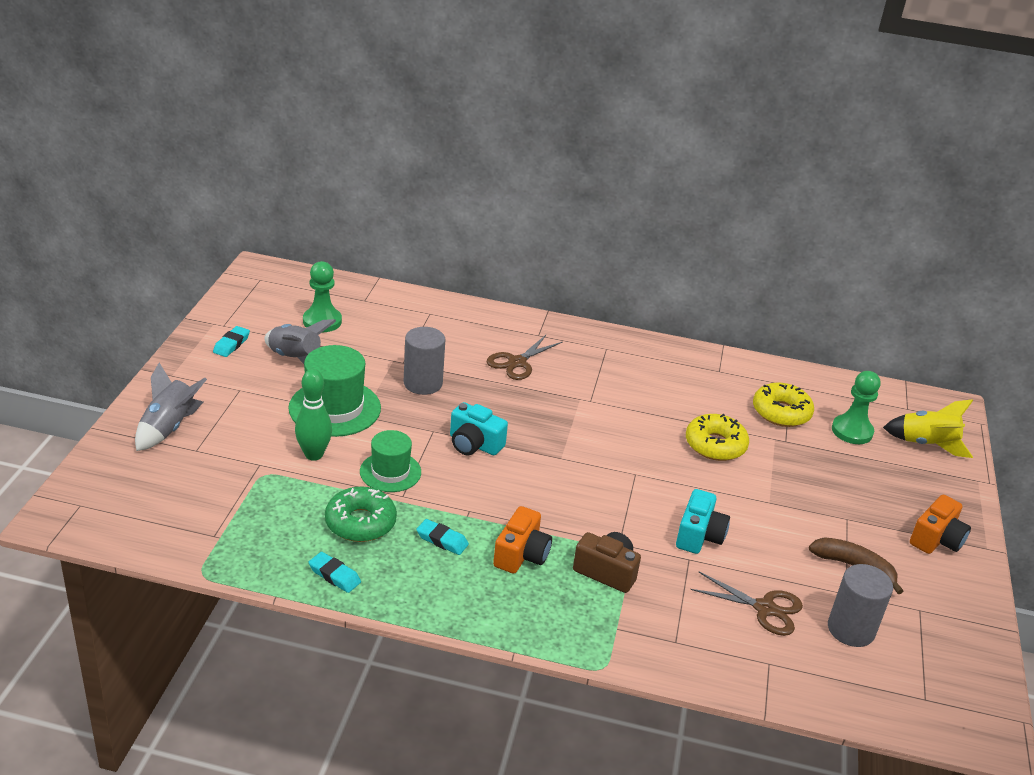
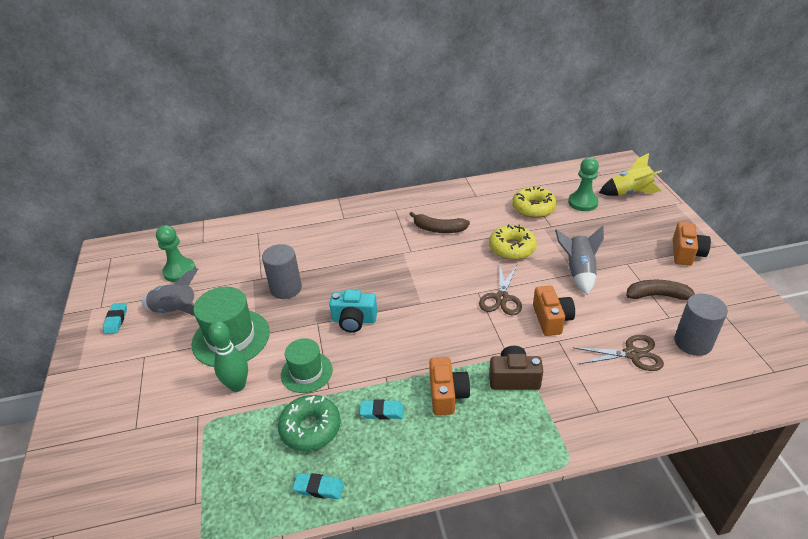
camera: 20 degrees left, 5 degrees up
(169, 428) = (100, 418): grey rocket -> grey rocket (578, 272)
(517, 362) = (342, 244): brown scissors -> brown scissors (501, 298)
(642, 390) = (439, 229): none -> brown banana
(699, 535) = (551, 319): turquoise camera -> orange camera

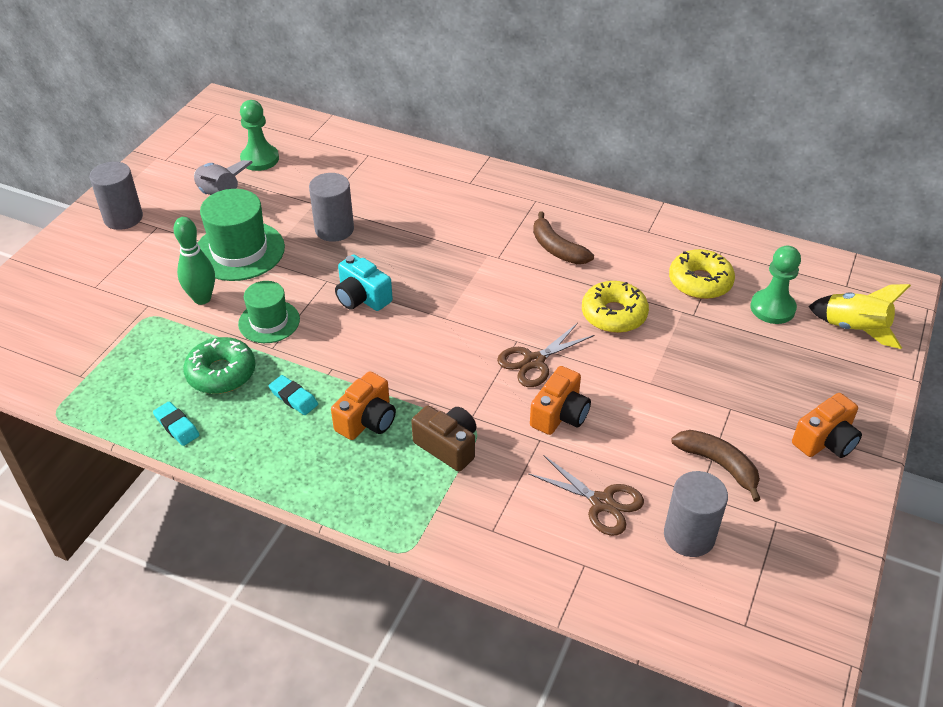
camera: 35 degrees right, 5 degrees up
(107, 365) = (123, 218): none -> grey cylinder
(116, 320) = (165, 180): turquoise eraser -> none
(578, 272) = (657, 384): grey rocket -> none

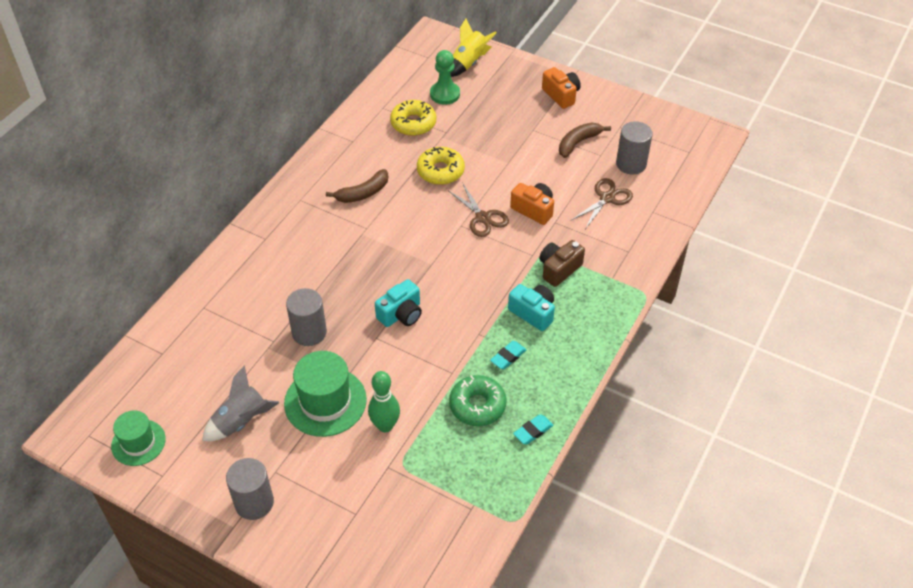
camera: 85 degrees left, 5 degrees up
(260, 159) = (186, 392): green pawn -> none
(269, 321) = (421, 376): green hat -> green hat (138, 442)
(367, 420) = (533, 313): orange camera -> turquoise camera

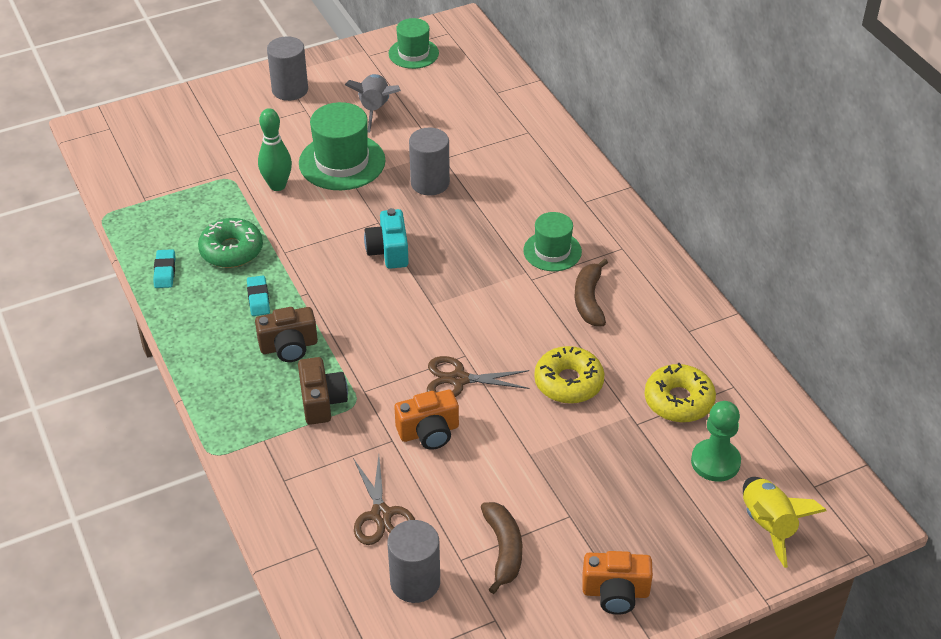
camera: 125 degrees right, 5 degrees down
(330, 231) = (552, 251): none -> green hat
(533, 313) = (289, 346): turquoise camera -> brown camera

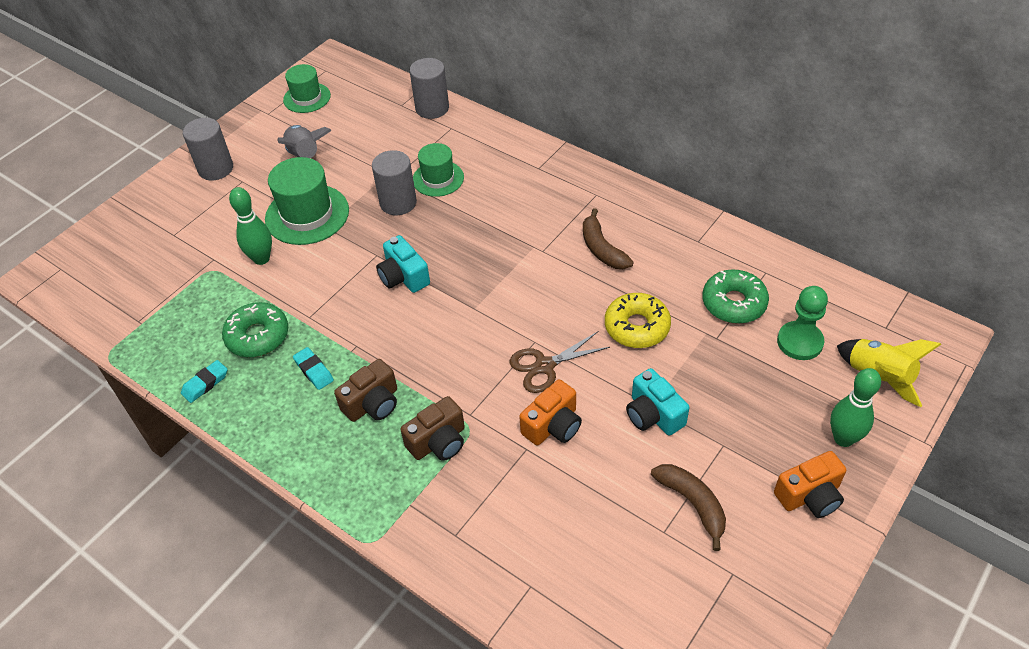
camera: 25 degrees left, 5 degrees up
(165, 271) = (205, 383): turquoise eraser -> turquoise eraser turned 75 degrees clockwise
(322, 401) = (438, 442): brown camera -> brown camera turned 90 degrees clockwise
(381, 515) = (566, 524): brown scissors -> none
(415, 582) = (640, 574): grey cylinder -> grey cylinder (432, 108)
(525, 463) = (653, 415): none -> turquoise camera
(552, 251) = (542, 220): green hat -> green hat (438, 178)
(678, 400) = (734, 303): yellow donut -> green donut
(687, 561) = (843, 438): none -> green bowling pin

